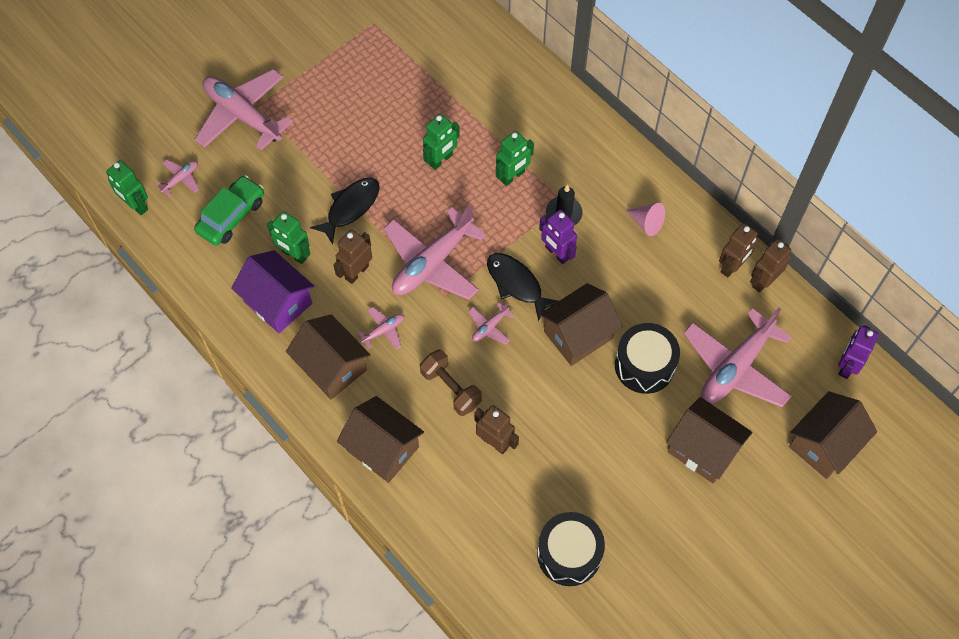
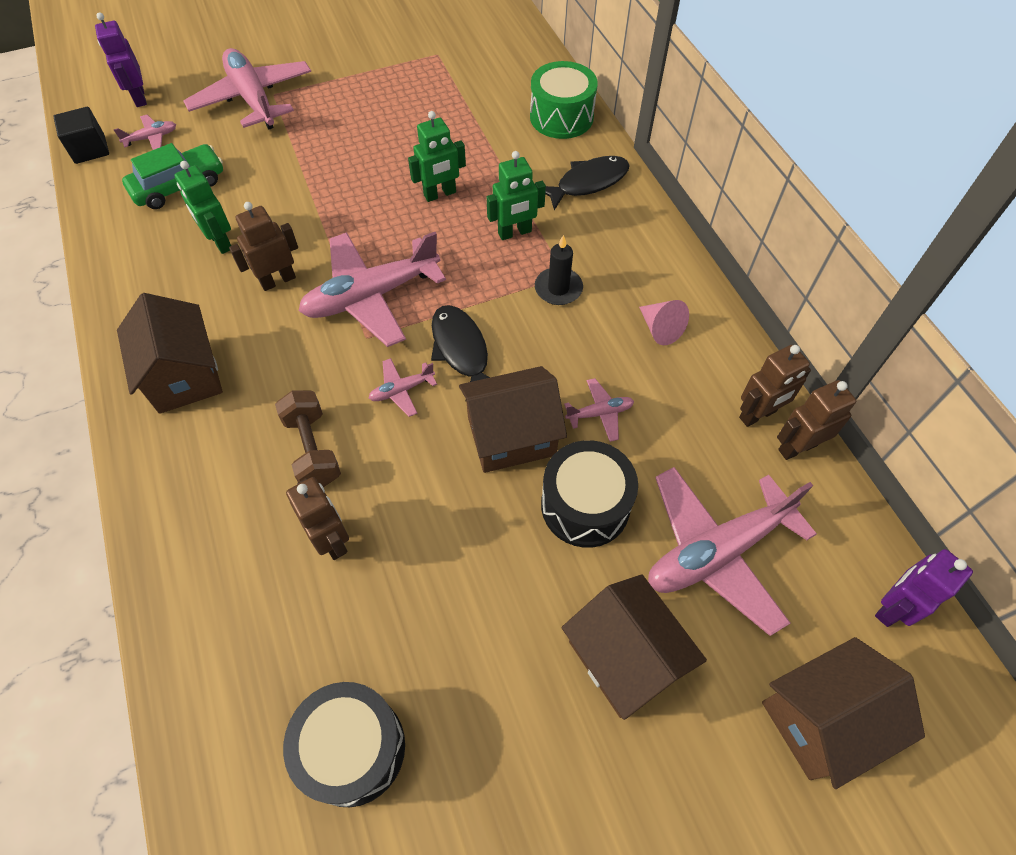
camera: 20 degrees right, 5 degrees down
(136, 205) = (90, 149): green robot -> black cube
(278, 302) = (170, 285): purple house -> none
(350, 208) = (311, 213): black fish -> black fish (588, 183)
(383, 330) = (270, 353): pink plane -> pink plane (599, 413)
(383, 448) = (184, 497): brown house -> none
(503, 58) = (561, 117): none -> green drum
(556, 253) = (528, 330): purple robot -> purple robot (139, 98)

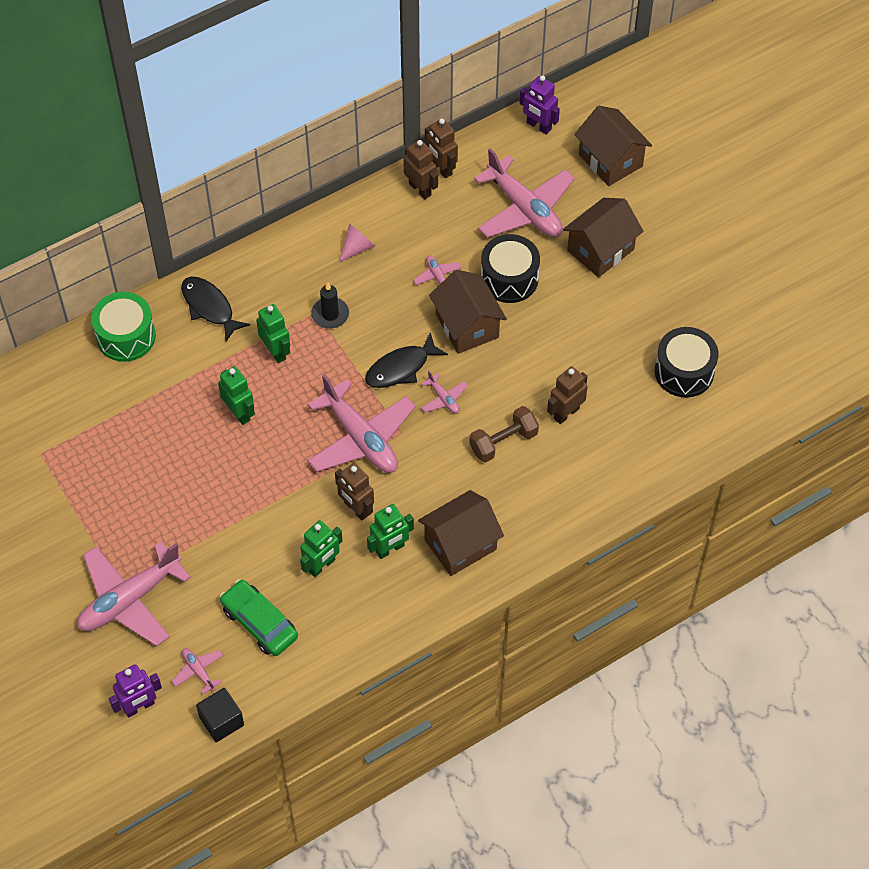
camera: 100 degrees left, 0 degrees up
(211, 305) = (390, 549): none -> green robot

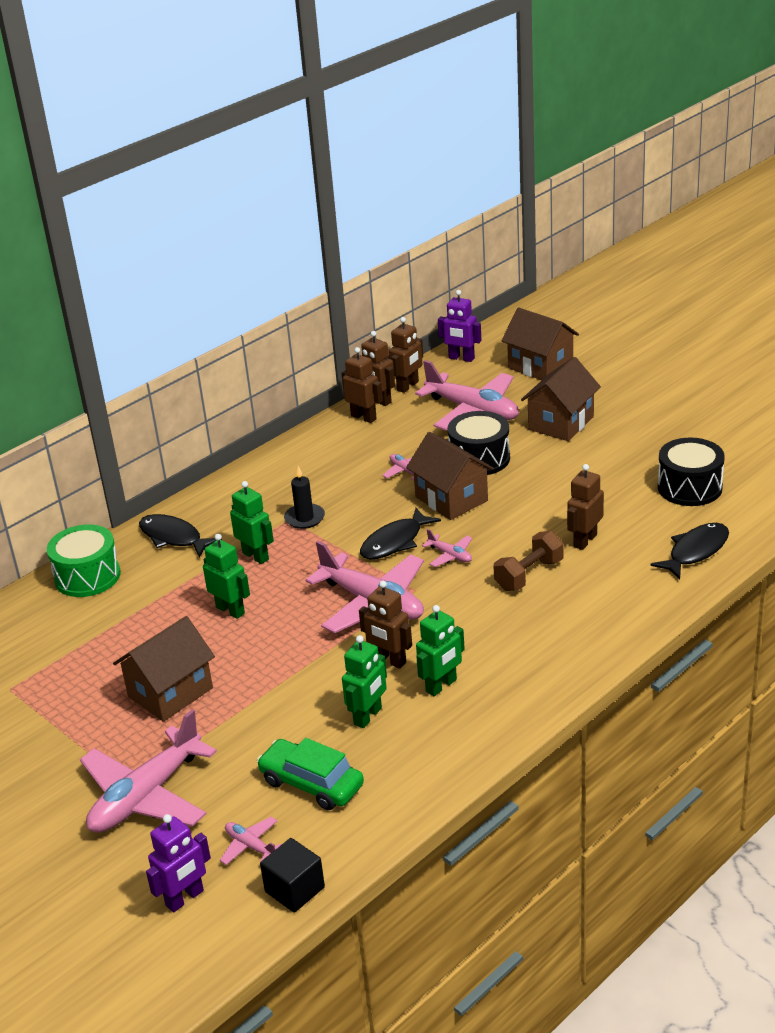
camera: 10 degrees left, 25 degrees down
(357, 247) = (315, 467): pink cone -> none
(460, 544) = (519, 665): brown house -> brown house (170, 692)
(475, 154) = (408, 386): none -> brown robot
(656, 454) = (695, 551): none -> black fish

